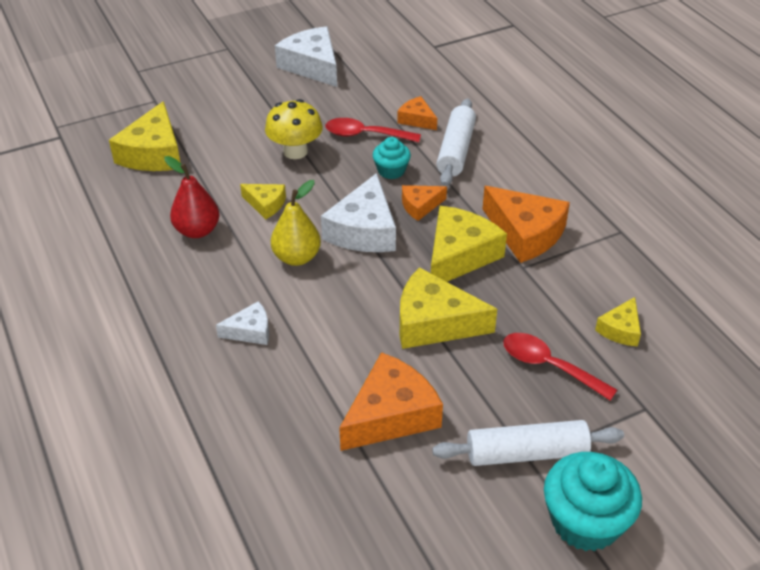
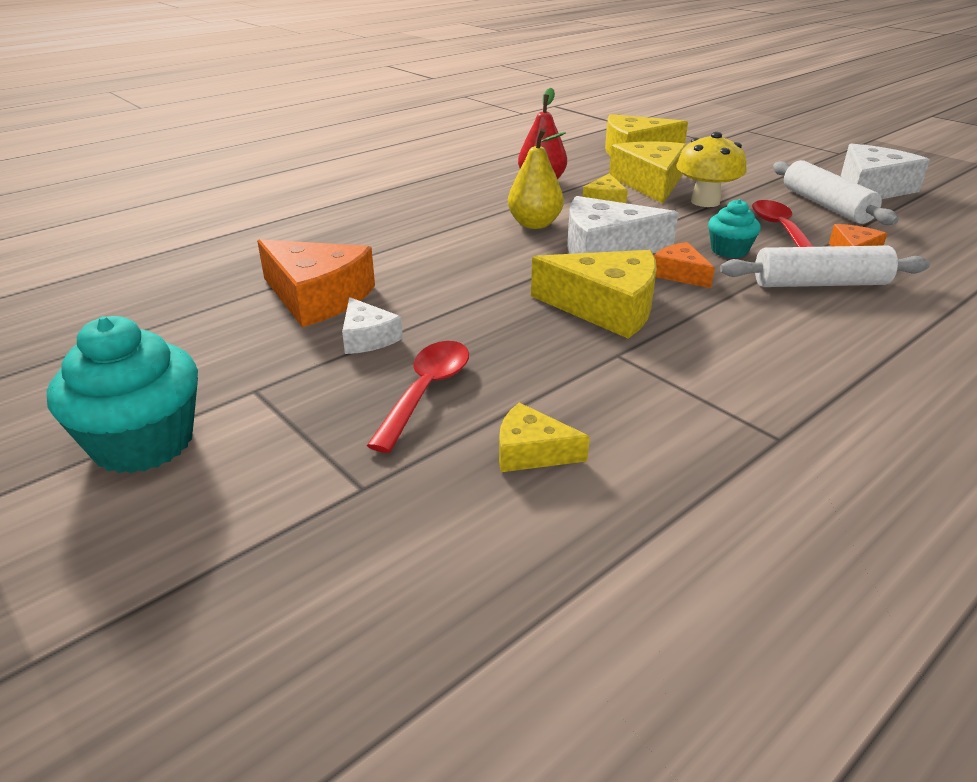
camera: 75 degrees right, 10 degrees down
(250, 331) = (416, 220): white cheese -> white cheese (367, 338)
(434, 322) = (473, 305): yellow cheese -> yellow cheese (650, 183)
(525, 233) = (692, 350): orange cheese -> none
(526, 453) = (264, 387): white rolling pin -> white rolling pin (826, 205)

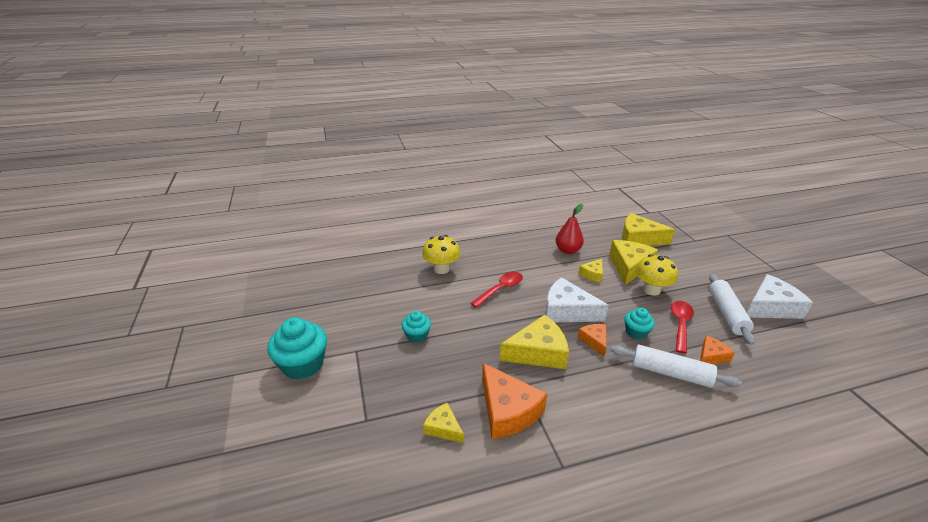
camera: 25 degrees right, 0 degrees up
(317, 297) = (410, 303): orange cheese -> orange cheese (507, 411)
(341, 242) = (441, 269): none -> yellow mushroom
(367, 338) = (417, 335): white cheese -> turquoise cupcake
(426, 391) = (422, 376): red spoon -> red spoon (500, 289)
(534, 224) = (542, 282): yellow pear -> none
(606, 308) = (538, 352): yellow cheese -> yellow cheese turned 60 degrees counterclockwise

